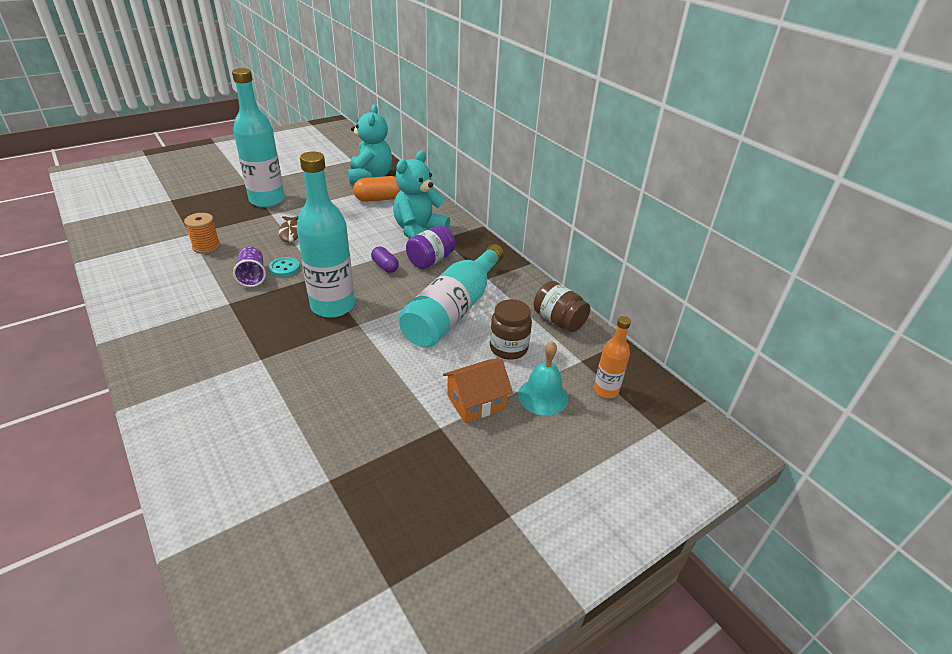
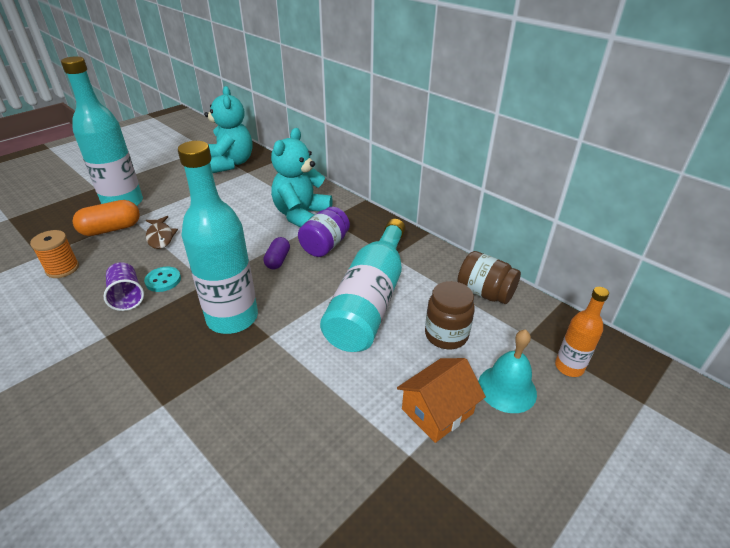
camera: 10 degrees left, 0 degrees up
(379, 199) = (247, 186): orange capsule -> orange capsule (111, 229)
(385, 266) = (277, 260): purple capsule -> purple capsule turned 60 degrees clockwise

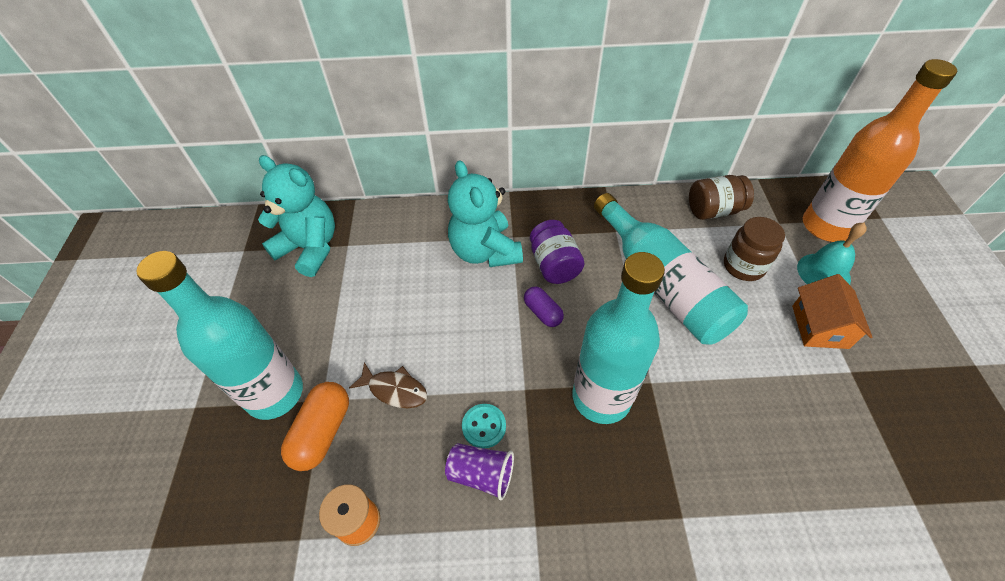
camera: 45 degrees left, 15 degrees up
(569, 367) = (826, 226): orange bottle -> orange bottle, size x1.98

